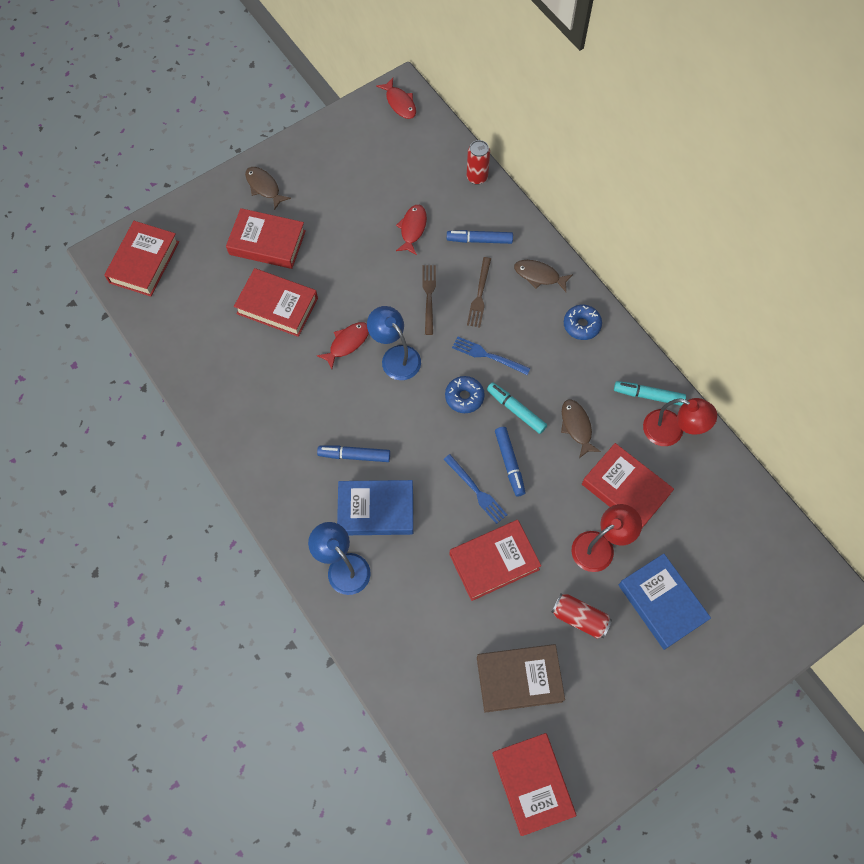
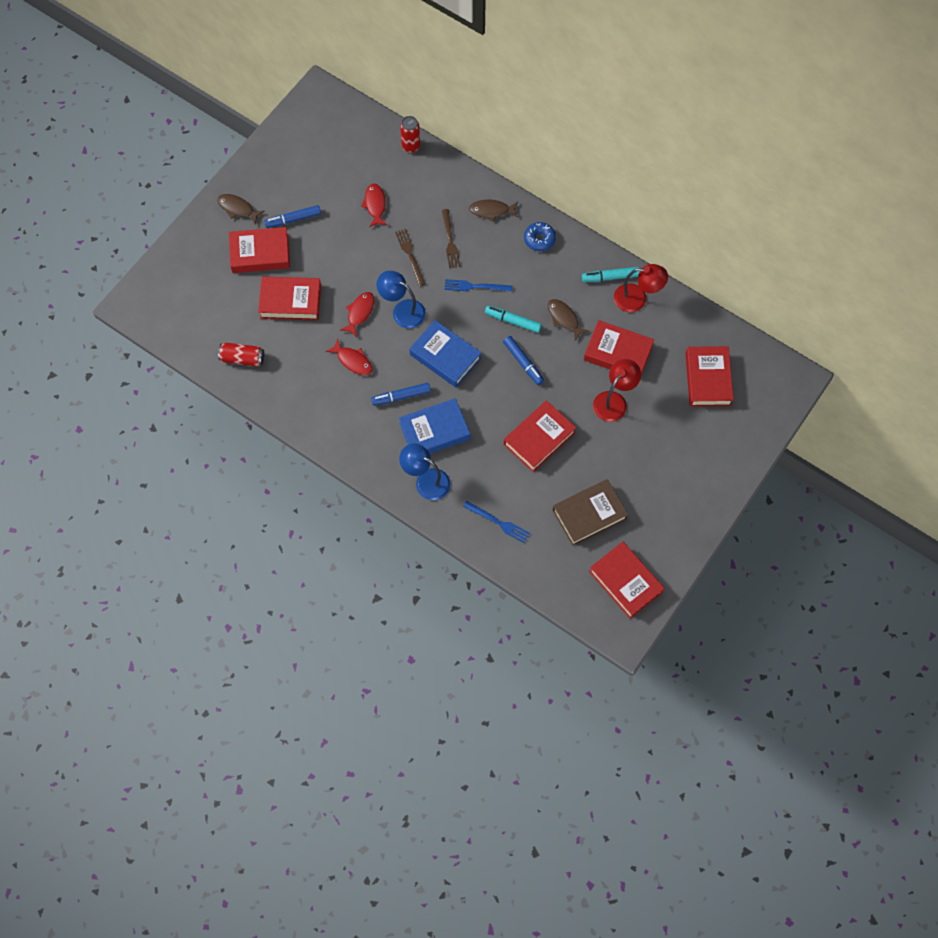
camera: 20 degrees left, 0 degrees up
(144, 262) = (164, 301): red book -> red book (708, 379)
(400, 103) = (322, 103): red fish -> red fish (353, 361)
(464, 397) = (469, 324): blue donut -> none
(476, 490) = (505, 391): blue fork -> blue fork (498, 522)
(479, 240) = (433, 197): blue marker -> blue marker (293, 219)
(579, 618) = (617, 457): red can -> red can (242, 358)
(661, 603) = (673, 426): blue book -> blue book (445, 356)

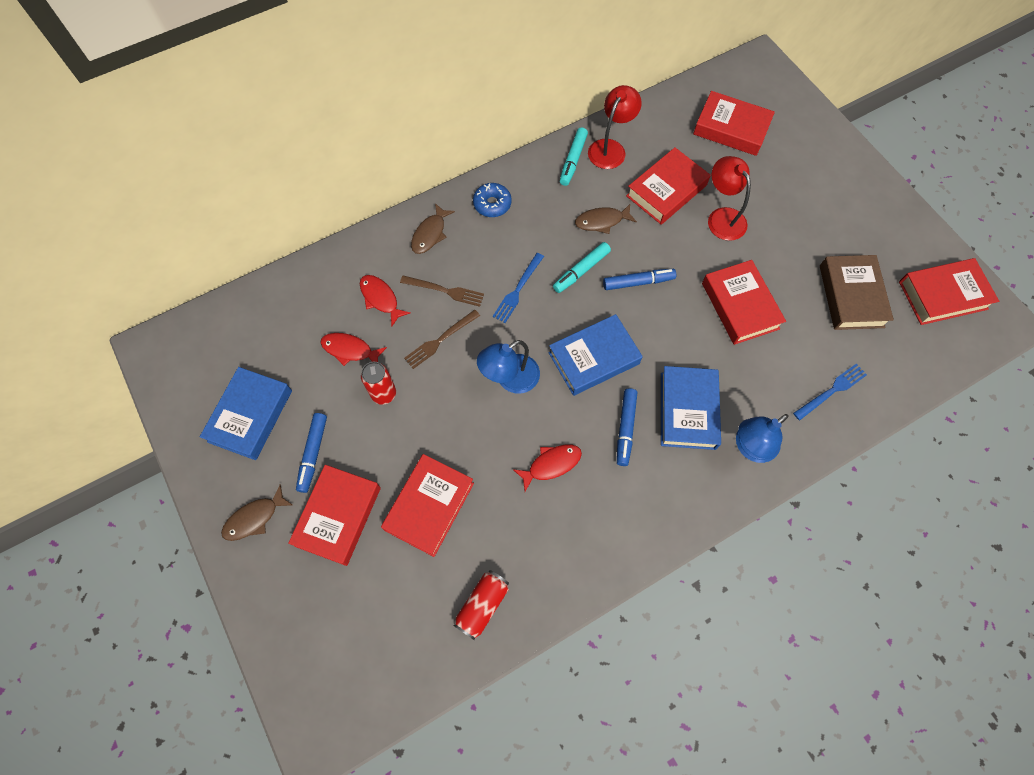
camera: 65 degrees left, 0 degrees up
(301, 172) = (250, 416): none -> blue book
(359, 313) = (488, 429): red fish -> red fish (381, 298)
(410, 255) = (440, 340): brown fork -> brown fork turned 45 degrees counterclockwise
(411, 146) = (295, 279): red can -> red can (384, 394)

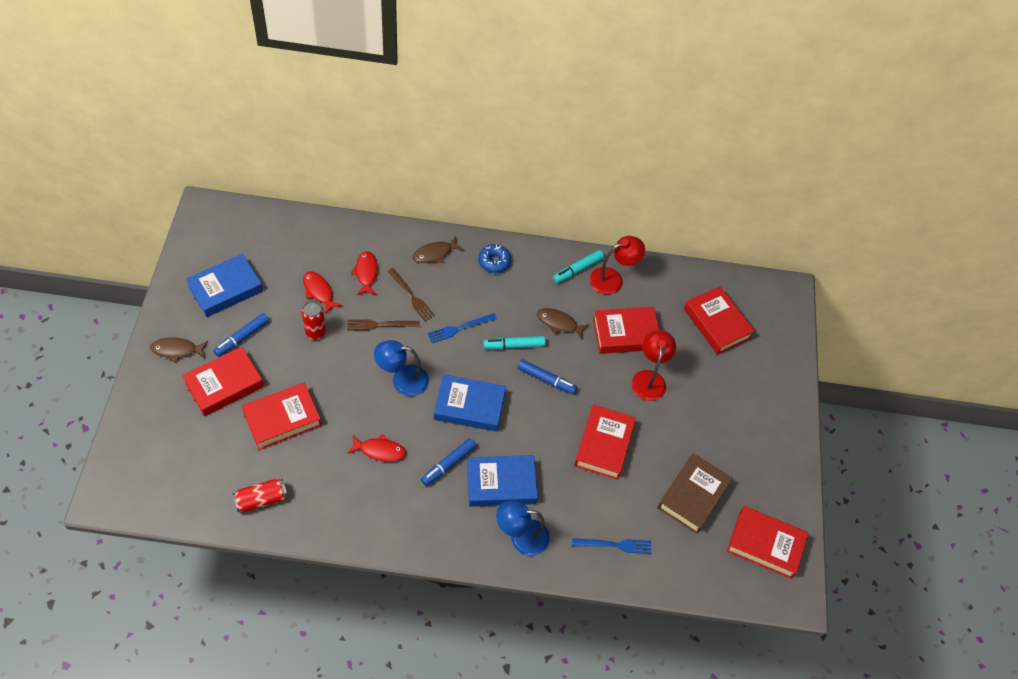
camera: 30 degrees right, 10 degrees down
(688, 410) = (501, 484): blue book -> blue book turned 45 degrees clockwise

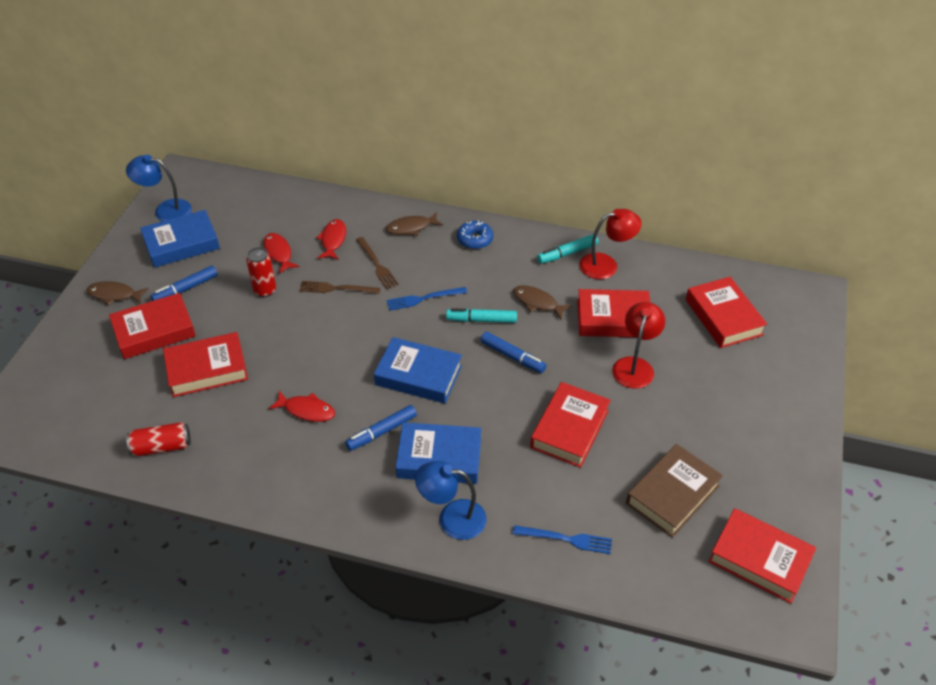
camera: 15 degrees right, 10 degrees down
(402, 380) = (348, 343): blue lamp -> blue lamp (165, 210)

